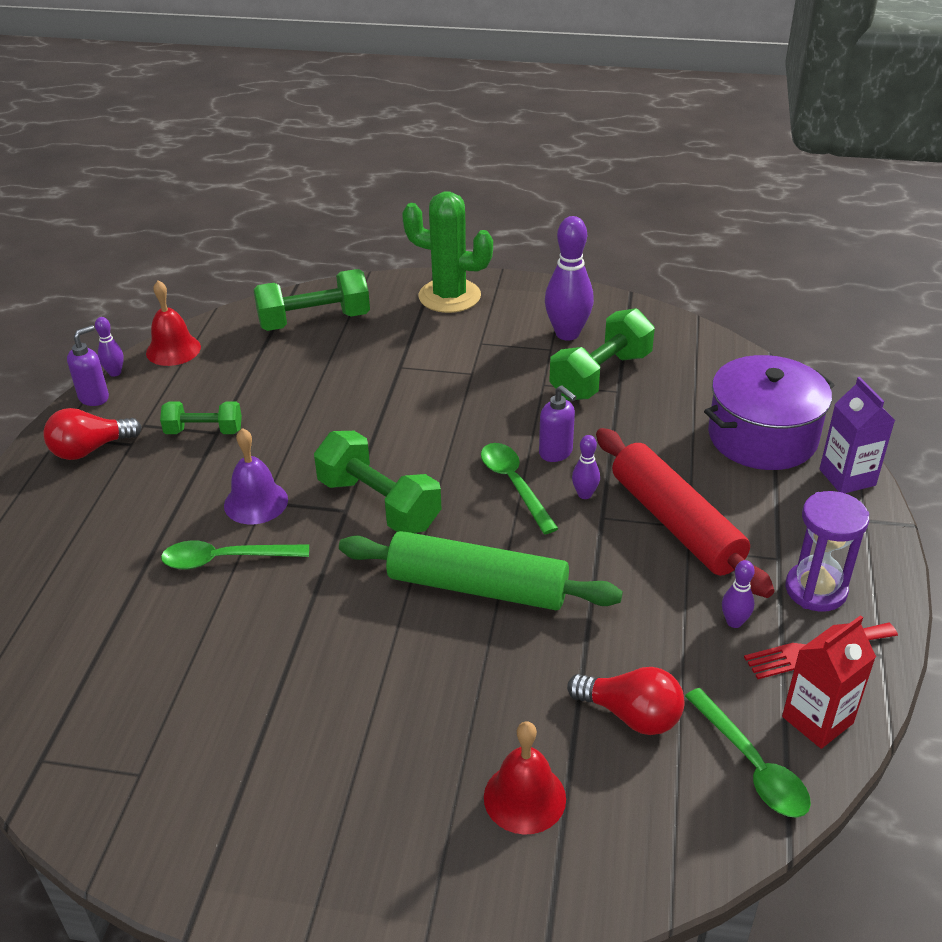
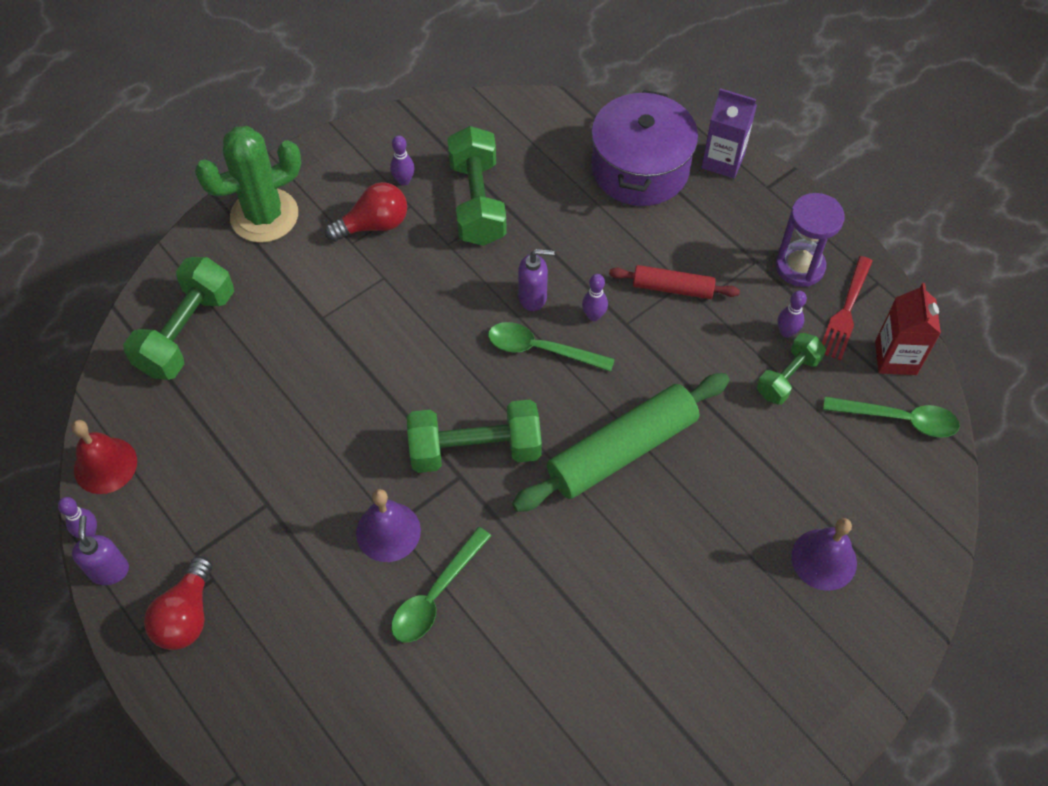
camera: 50 degrees left, 20 degrees up
(204, 431) = (255, 513): green dumbbell -> green dumbbell (787, 377)
(524, 797) = (824, 559): red bell -> purple bell
(567, 334) = (404, 180): purple bowling pin -> purple bowling pin, size x0.49
(631, 715) = (810, 450): red light bulb -> red light bulb (373, 225)
(675, 523) = (672, 288): red rolling pin -> red rolling pin, size x0.54

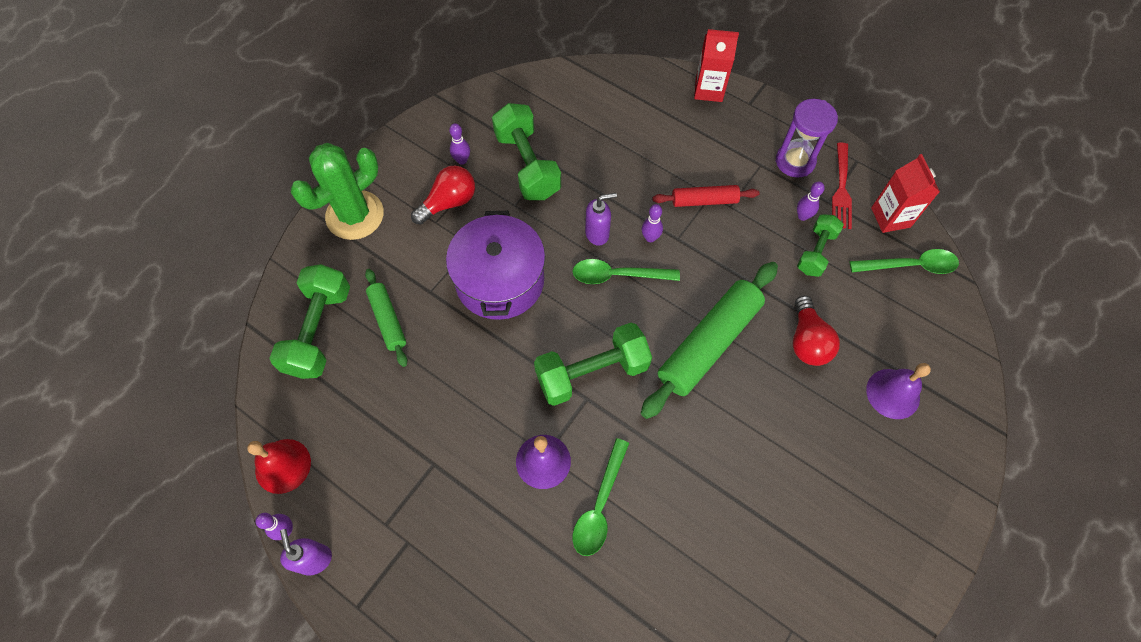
camera: 15 degrees left, 5 degrees up
(186, 615) = (395, 581): red light bulb -> red light bulb (807, 341)
(265, 338) = (388, 320): none -> green rolling pin
(640, 169) = (647, 110): purple pot -> purple pot (500, 280)
(723, 161) = (709, 90): purple carton -> red carton

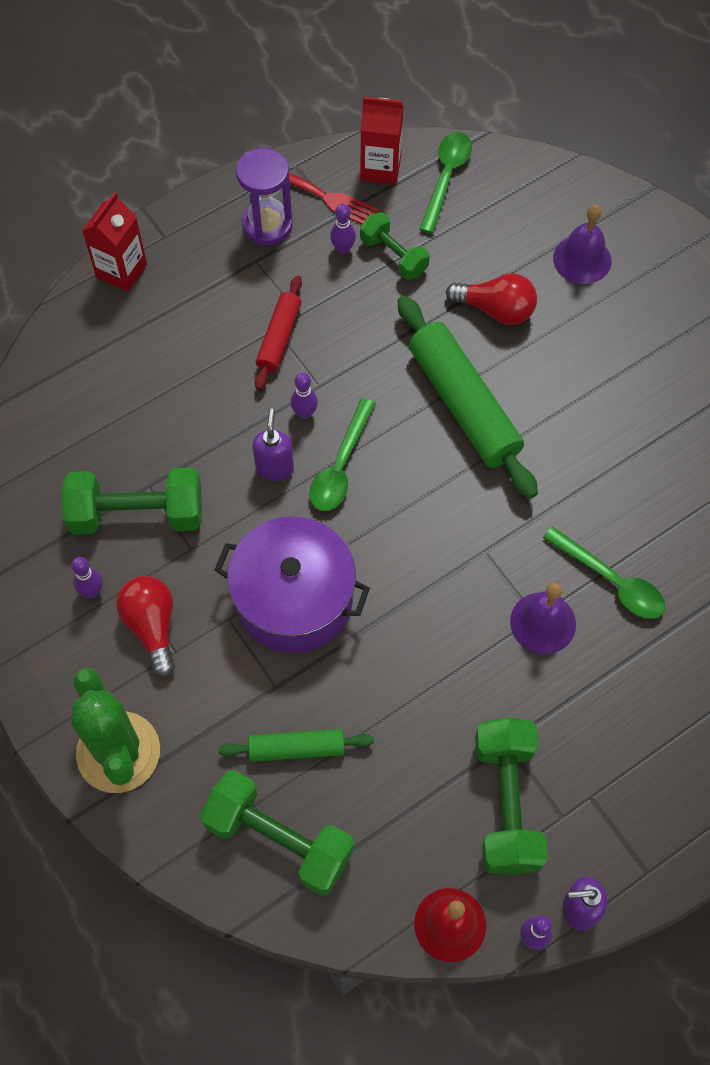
camera: 70 degrees left, 0 degrees up
(592, 372) = (454, 536): green dumbbell -> green dumbbell (506, 804)

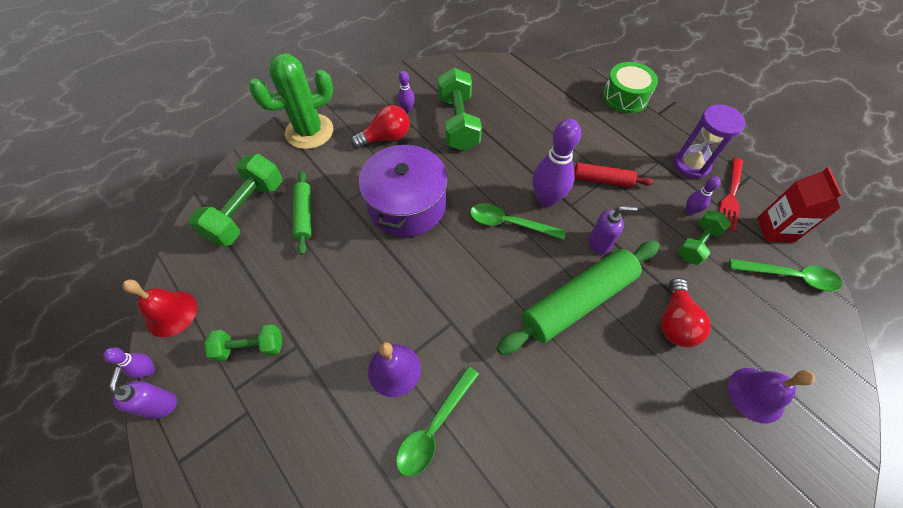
camera: 85 degrees right, 5 degrees down
(121, 270) = (625, 97): red carton -> green drum
(274, 468) = (501, 186): purple soap dispenser -> purple soap dispenser (599, 243)
(304, 413) = (546, 199): purple bowling pin -> purple bowling pin, size x2.04
(506, 804) = (250, 347): green dumbbell -> green dumbbell, size x0.61

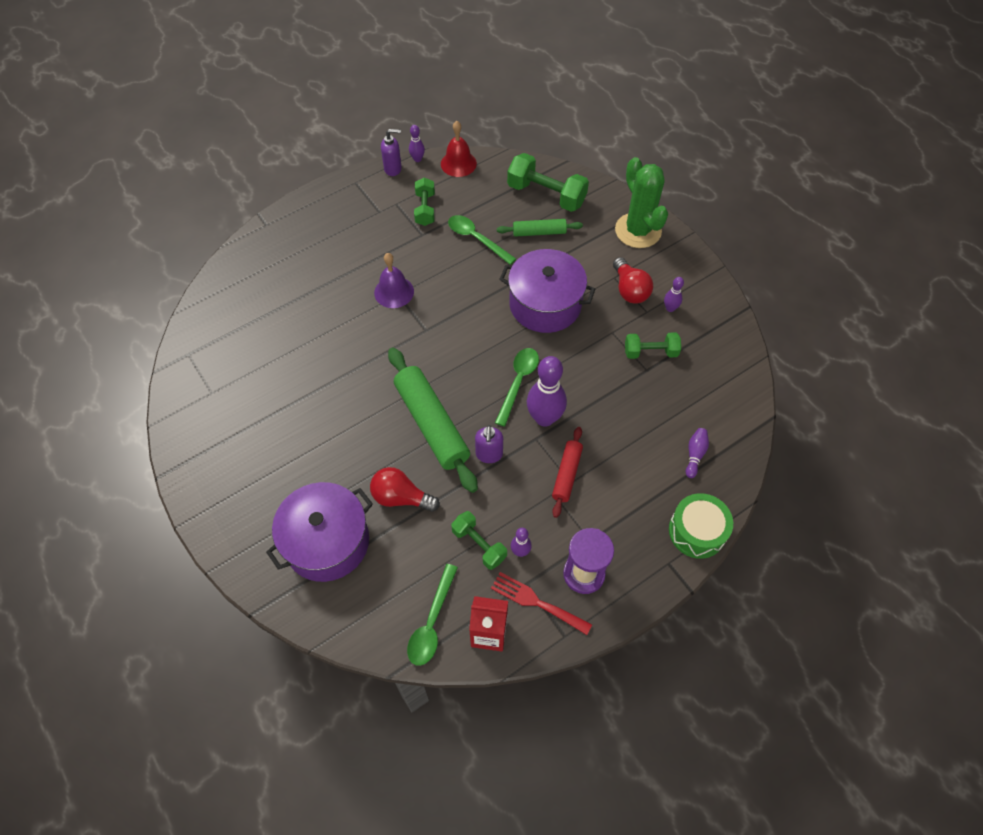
camera: 95 degrees right, 0 degrees up
(434, 427) = (348, 314): green spoon -> green spoon (476, 239)
(458, 123) = (650, 352): green dumbbell -> green dumbbell, size x0.61
(557, 96) = (695, 455): none -> purple bowling pin
(756, 394) = (327, 541): purple bell -> purple pot

